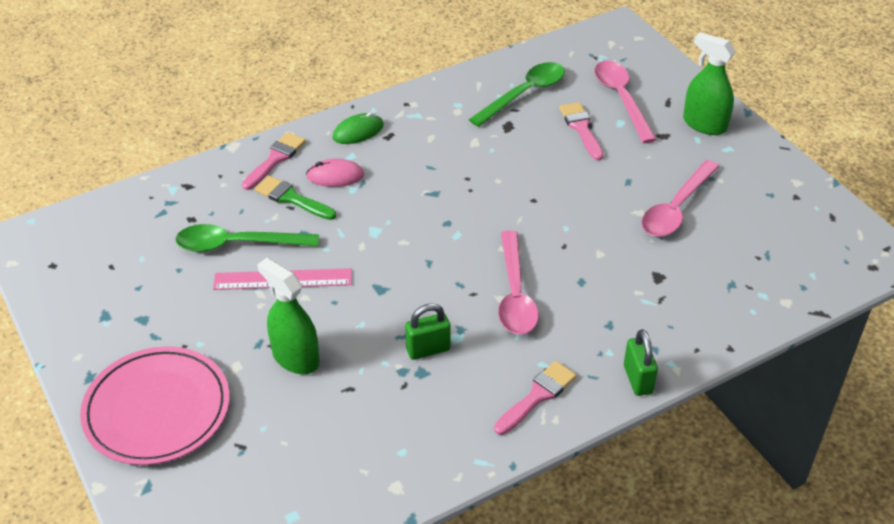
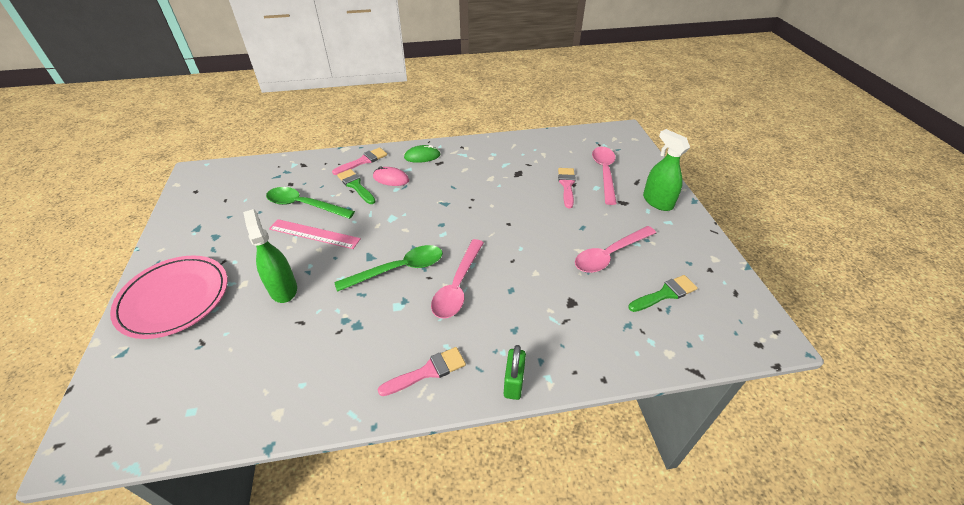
camera: 20 degrees right, 0 degrees up
(428, 349) = (372, 309): green padlock -> none
(524, 94) = (539, 156): green spoon -> green spoon (399, 269)
(757, 238) = (665, 294): none -> green brush

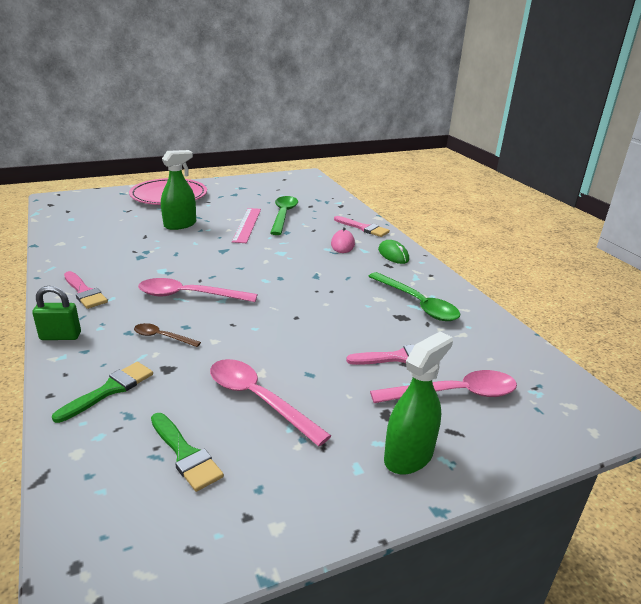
camera: 75 degrees right, 15 degrees down
(356, 185) = (322, 230): green brush -> green brush (110, 390)
(399, 269) = (208, 265): green spoon -> green spoon (417, 304)
(525, 306) = (162, 337): none -> brown spoon

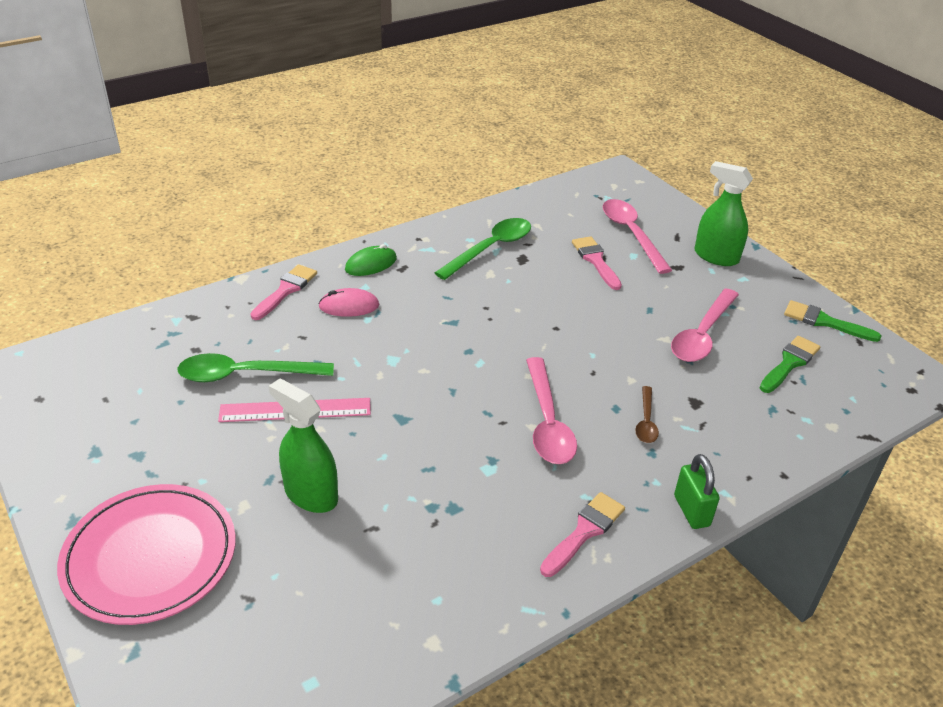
camera: 100 degrees left, 10 degrees up
(110, 390) = (749, 433): green brush -> green brush (824, 322)

